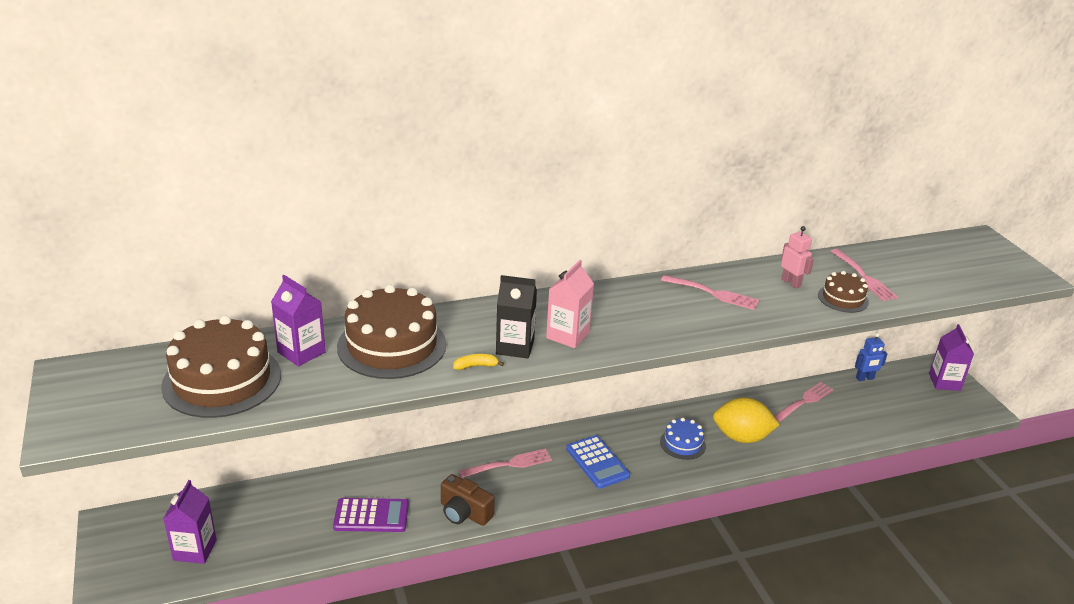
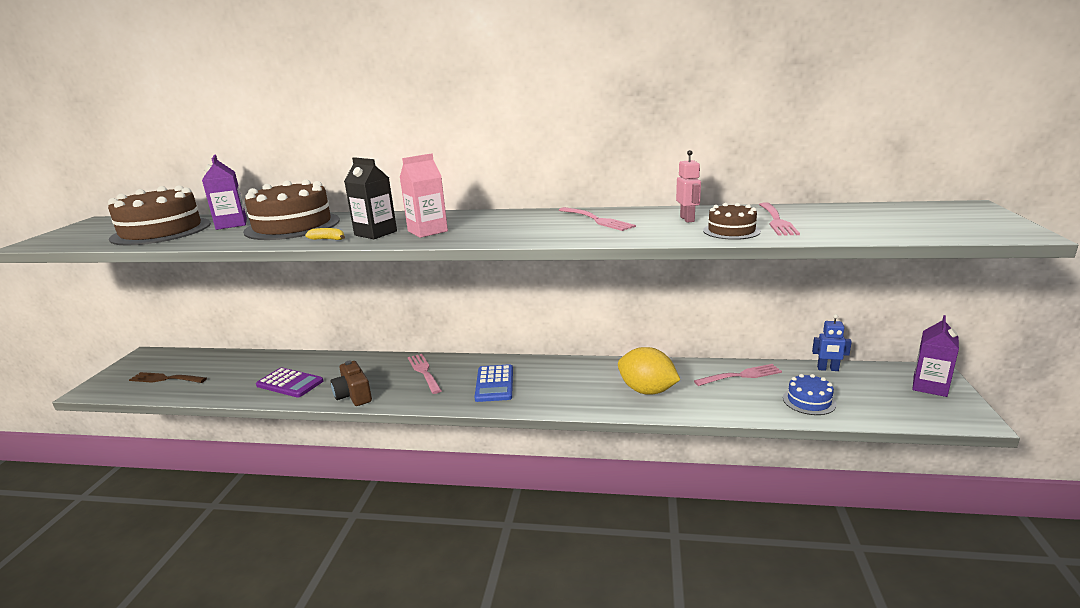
camera: 30 degrees right, 10 degrees down
(195, 550) = (165, 379): purple carton -> brown fork
(509, 464) = (424, 372): pink fork -> pink fork turned 120 degrees counterclockwise
(682, 443) = (584, 385): blue cake -> blue cake (809, 401)

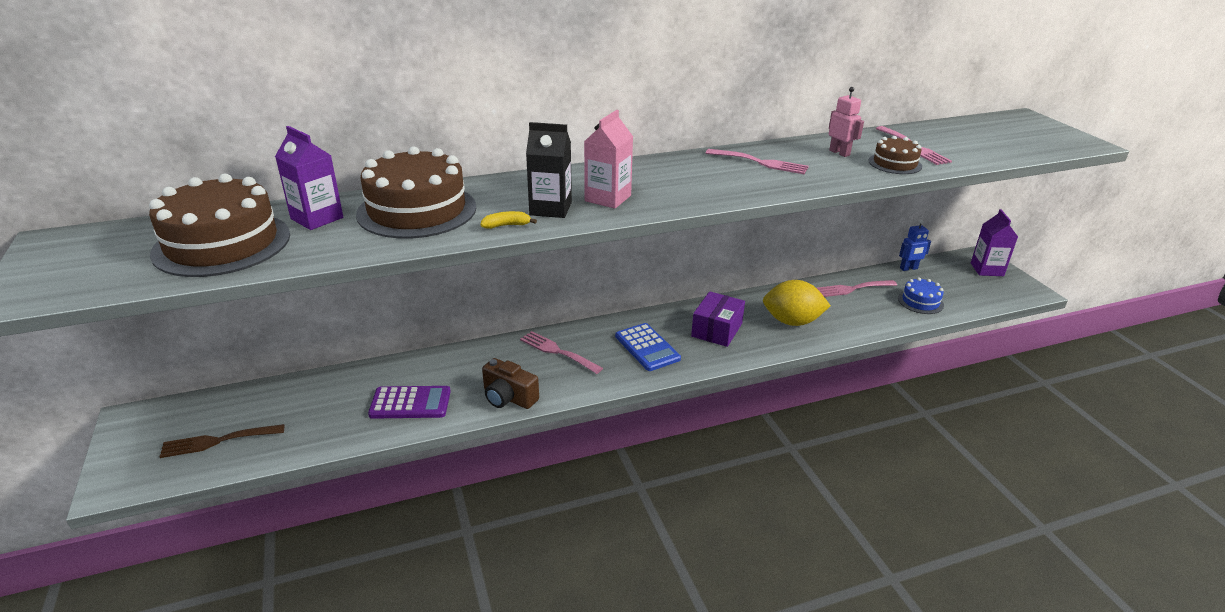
camera: 30 degrees left, 10 degrees up
(568, 383) = (716, 330): none -> purple box
(741, 375) = (852, 289): pink fork -> pink fork turned 150 degrees counterclockwise

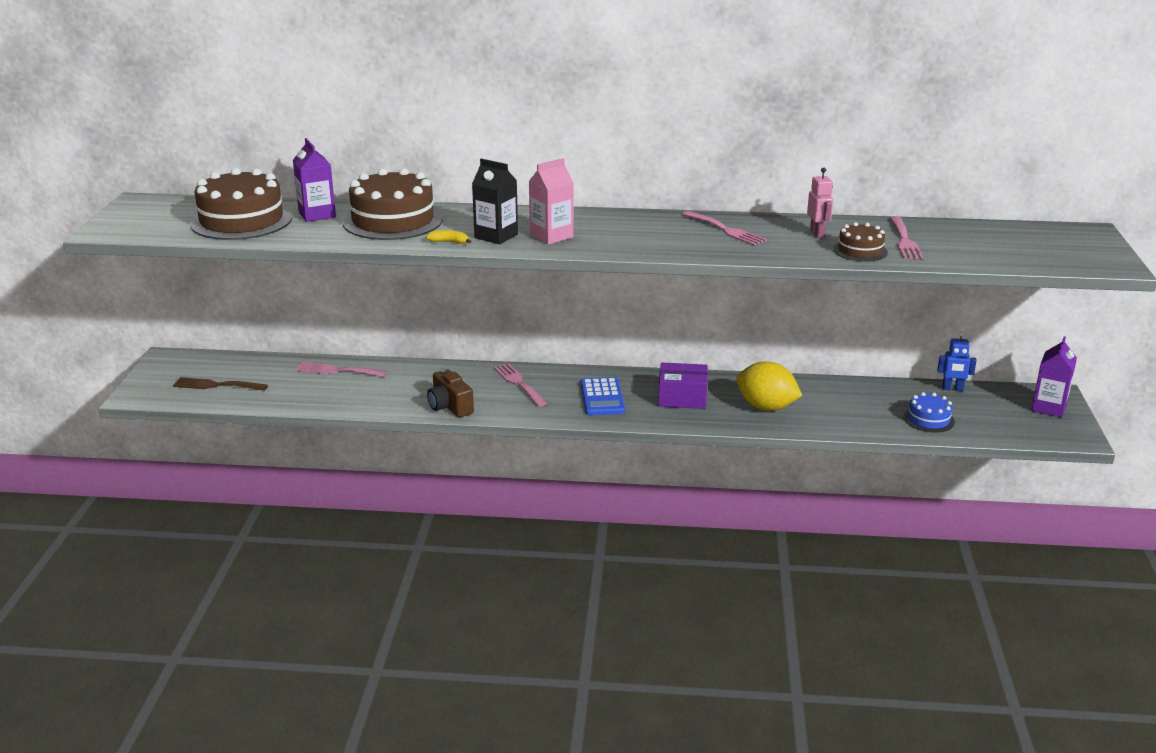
camera: 25 degrees right, 5 degrees down
(410, 403) = (369, 393): purple calculator -> none
(716, 330) = (682, 398): purple box -> purple box turned 45 degrees clockwise
(852, 289) = (863, 394): pink fork -> pink fork (336, 371)

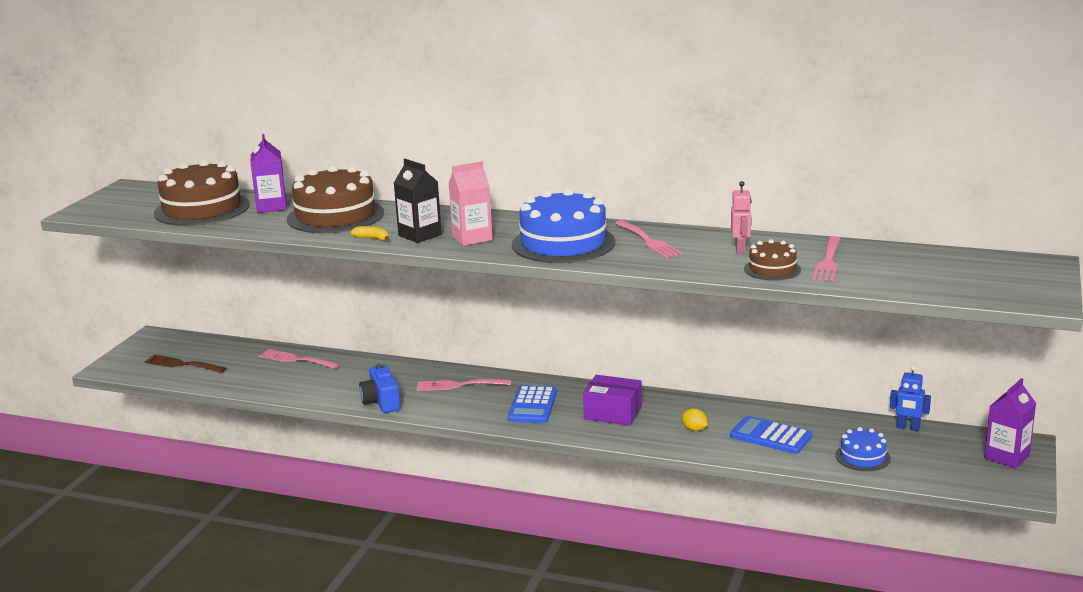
camera: 15 degrees right, 5 degrees down
(450, 406) = (381, 402): brown camera -> blue camera
(518, 383) = (459, 385): pink fork -> pink fork turned 75 degrees counterclockwise
(646, 237) = (563, 243): none -> blue cake
(766, 407) = (694, 429): yellow lemon -> yellow lemon, size x0.43
(838, 407) = (771, 436): none -> blue calculator

